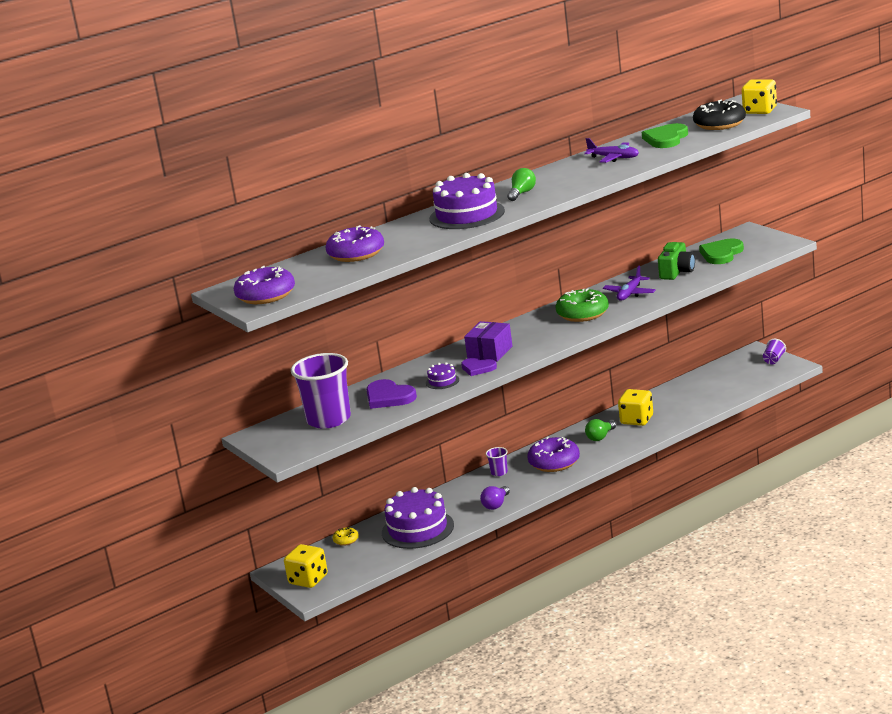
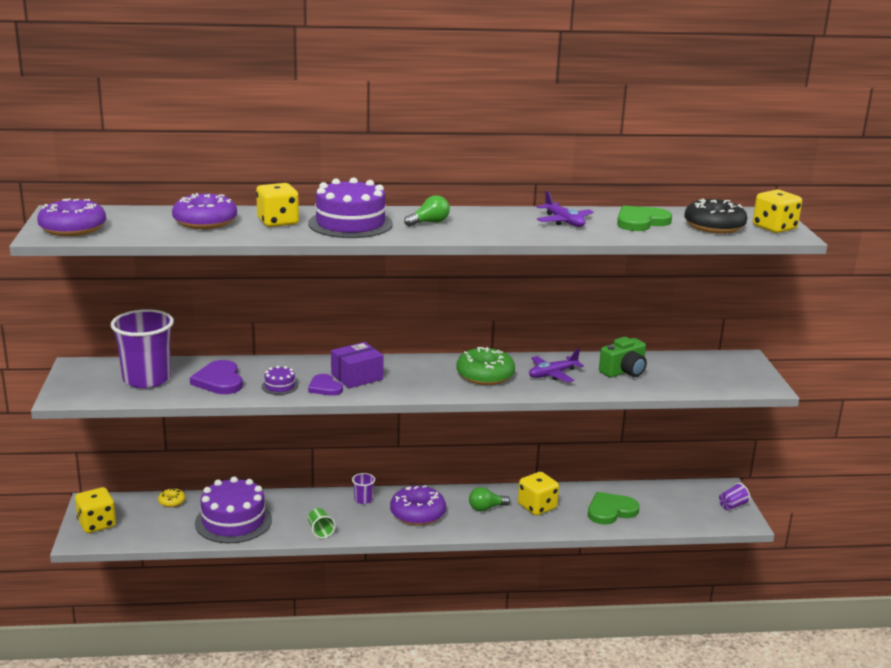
camera: 25 degrees right, 0 degrees up
(411, 233) = (278, 222): none -> yellow dice
(496, 504) = (320, 531): purple light bulb -> green cup
(721, 254) = (689, 371): green heart -> green heart (610, 511)

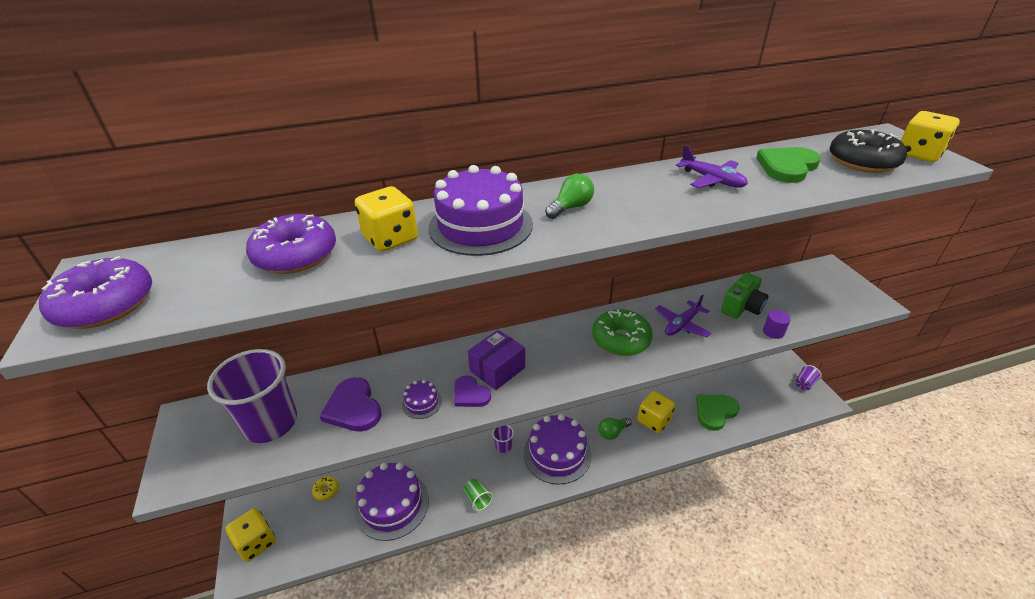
camera: 10 degrees left, 15 degrees up
(417, 514) = (557, 454): purple donut -> purple cake
(640, 391) = (773, 332): none -> purple cylinder

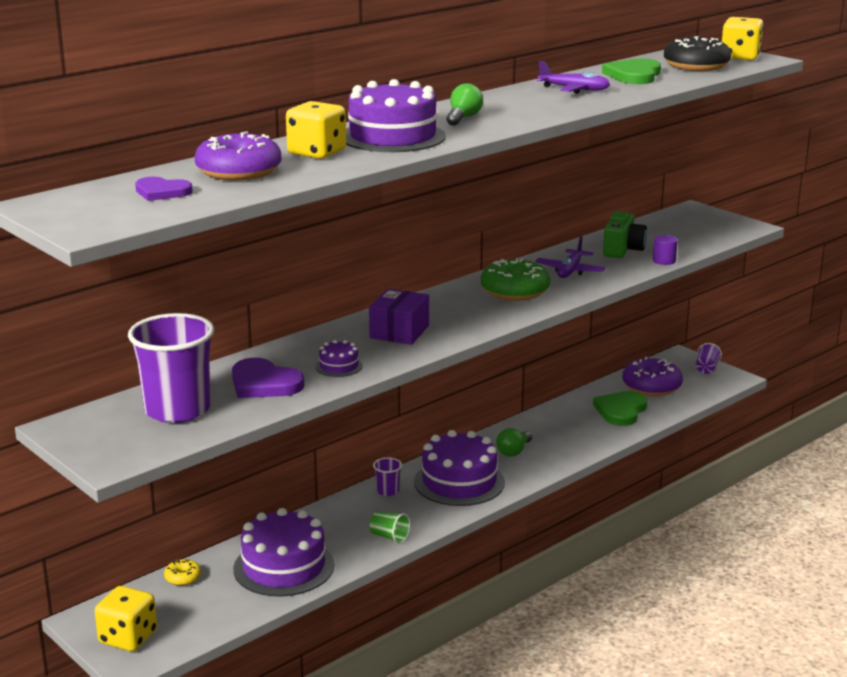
camera: 25 degrees left, 15 degrees down
(106, 305) = (102, 215): purple donut -> purple donut (651, 386)
(470, 394) = (386, 352): purple heart -> purple heart (161, 192)
(654, 420) = (556, 432): yellow dice -> none

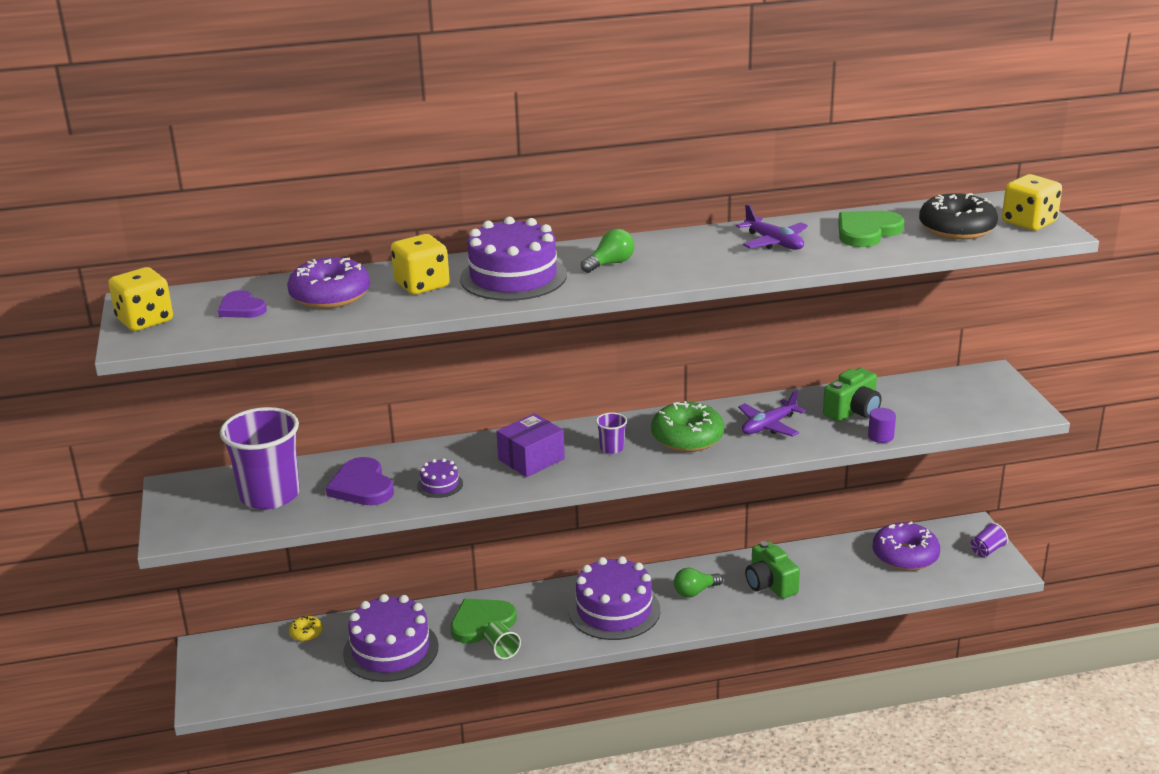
camera: 30 degrees right, 5 degrees up
(128, 638) = (221, 676): yellow dice -> yellow dice (145, 320)
(387, 491) = (543, 600): purple cup -> purple cup (612, 448)
(569, 431) = (770, 584): none -> green camera
(621, 410) = (845, 576): green heart -> green heart (481, 622)

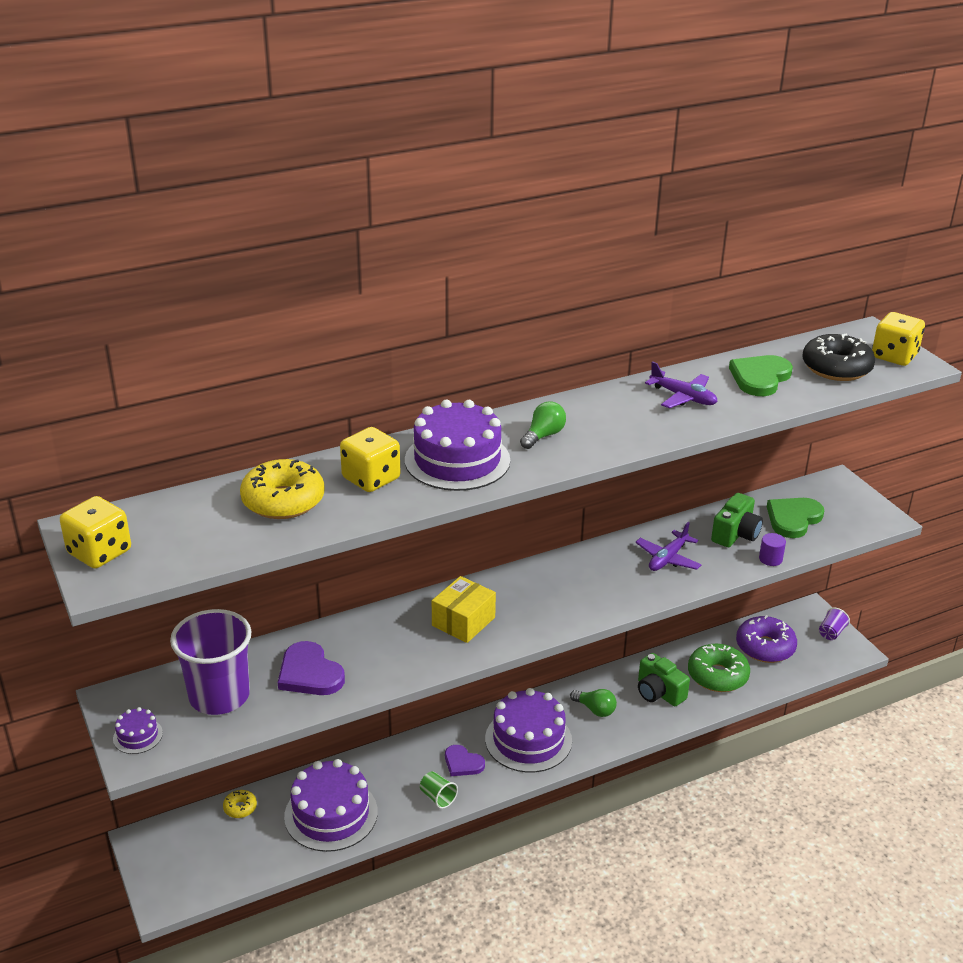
camera: 15 degrees left, 5 degrees up
(241, 308) = (197, 526): purple heart -> purple heart (462, 763)
(330, 296) = (283, 501): purple donut -> yellow donut
(440, 485) = (386, 662): purple cake -> purple cake (138, 736)
(481, 622) = (408, 770): green heart -> green heart (793, 519)
(531, 459) = (463, 621): purple box -> yellow box
(612, 448) = (534, 600): purple cup -> none
(687, 438) = (599, 580): green donut -> green donut (717, 676)
(695, 592) = (595, 709): green light bulb -> green light bulb turned 105 degrees counterclockwise

